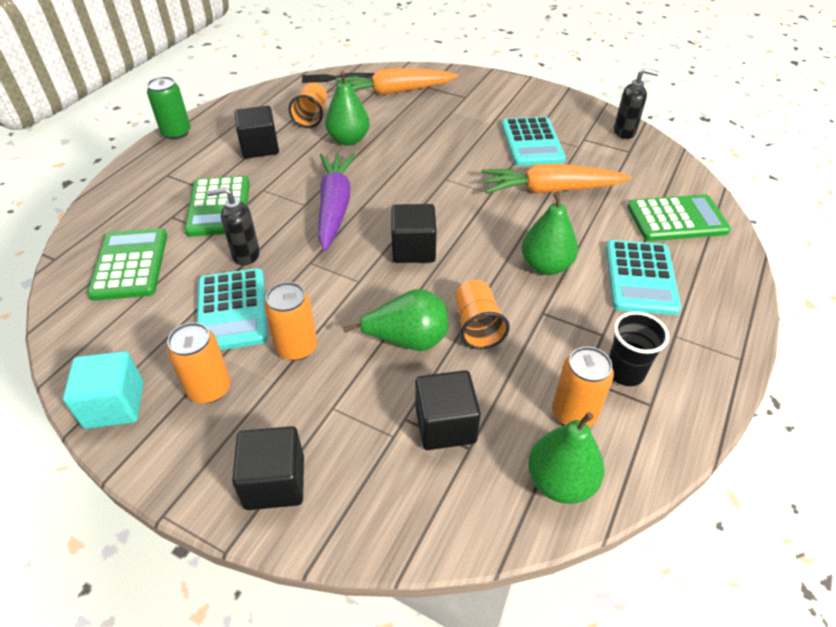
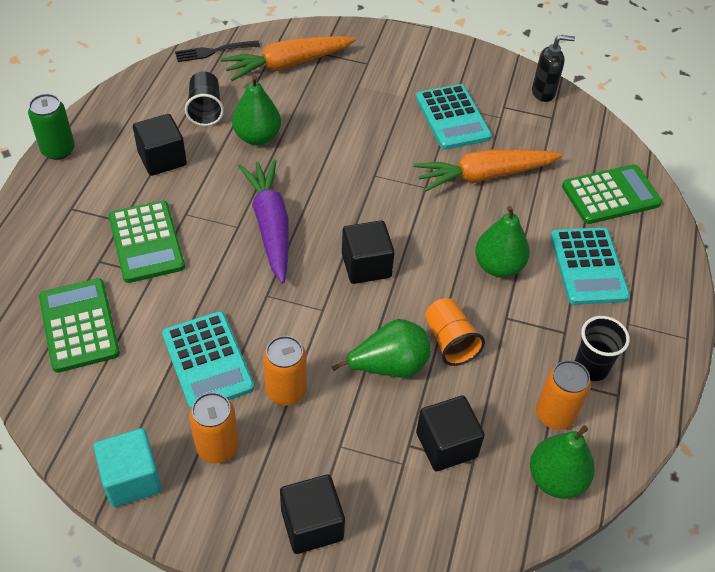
camera: 15 degrees left, 5 degrees up
(245, 255) = (197, 296): black soap dispenser -> none
(311, 116) = (205, 109): orange cup -> black cup

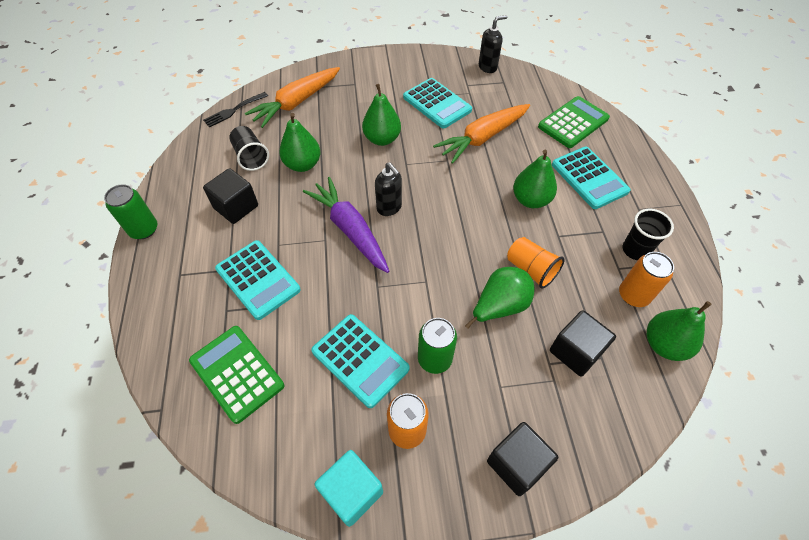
camera: 20 degrees left, 5 degrees up
(146, 242) = (258, 279): green calculator -> turquoise calculator
(286, 391) = (434, 359): orange can -> green can
(327, 217) = (389, 208): none -> black soap dispenser
(363, 138) = (382, 139): none -> green pear
(366, 265) = (438, 234): black cube -> none

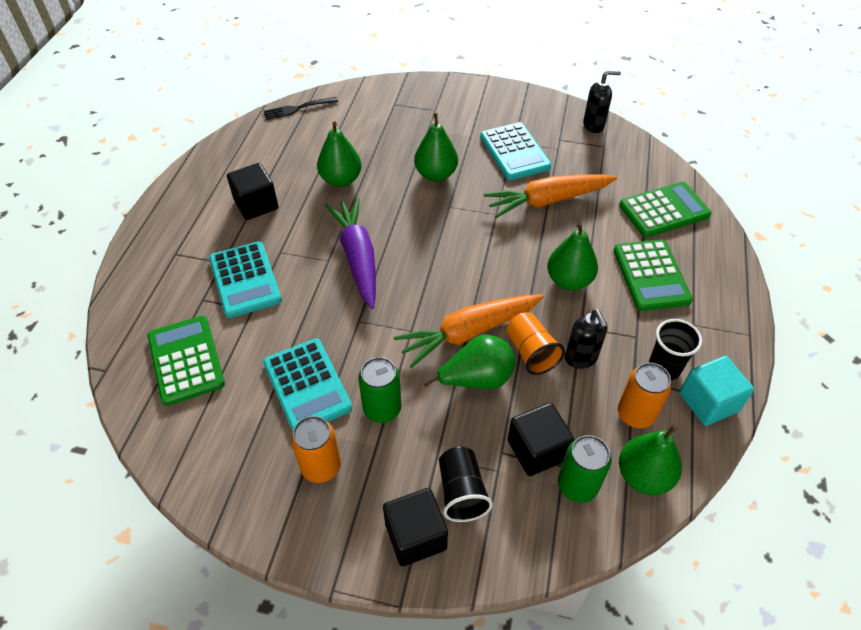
camera: 20 degrees right, 5 degrees down
(144, 229) = (161, 203): green can -> green can (577, 485)
(251, 157) = (293, 159): black cup -> black cup (461, 492)
(296, 103) = (364, 115): orange carrot -> orange carrot (468, 332)
(352, 492) = (241, 503): turquoise cube -> turquoise cube (708, 402)
(389, 208) = (409, 247): black soap dispenser -> black soap dispenser (581, 358)
(589, 178) = (651, 275): turquoise calculator -> green calculator

